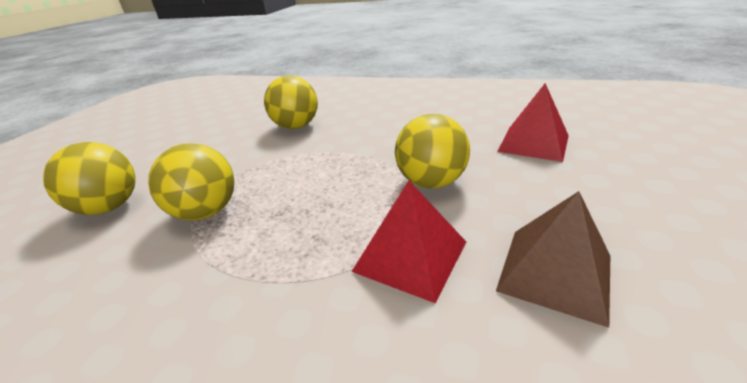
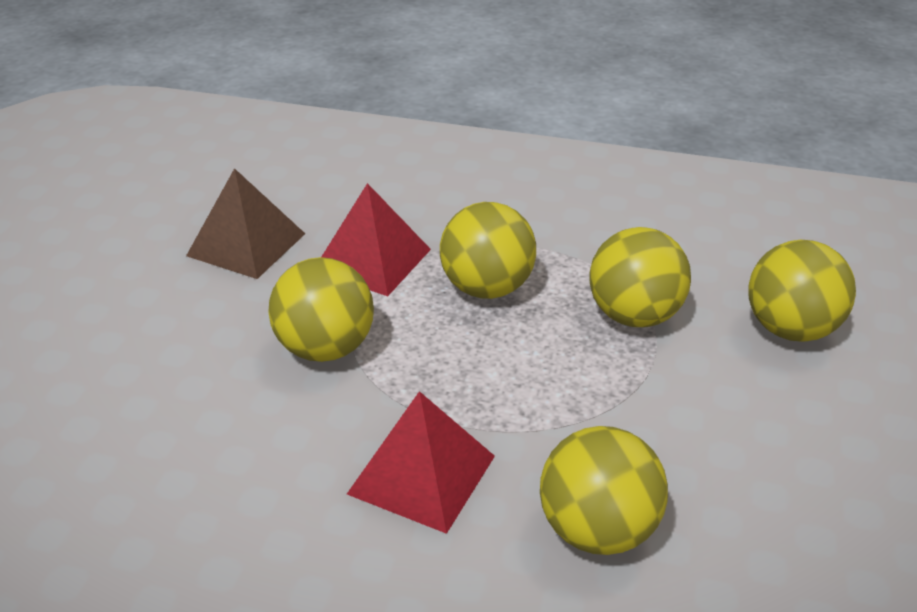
camera: 175 degrees right, 5 degrees up
(307, 230) = (486, 288): none -> yellow ball
(533, 143) = (121, 423): red pyramid -> red pyramid (421, 474)

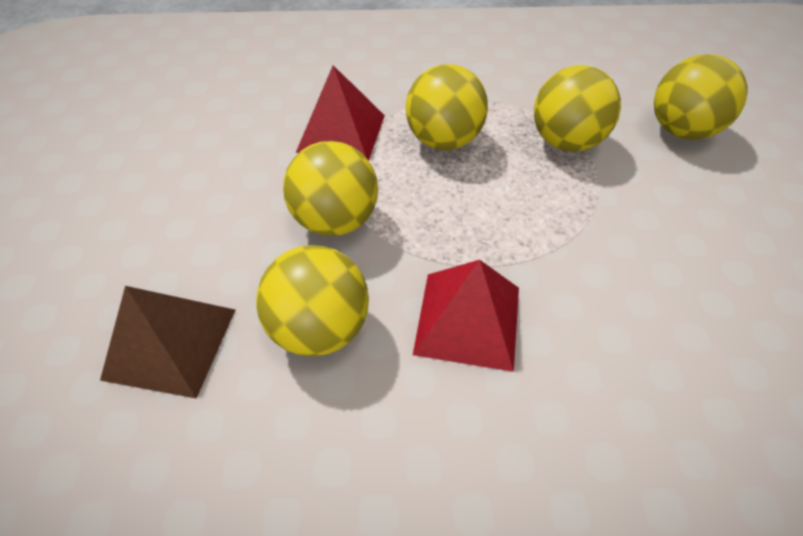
camera: 15 degrees left, 15 degrees up
(246, 244) = (229, 139): brown pyramid -> brown pyramid (171, 343)
(597, 530) = (631, 336): yellow ball -> yellow ball (320, 327)

